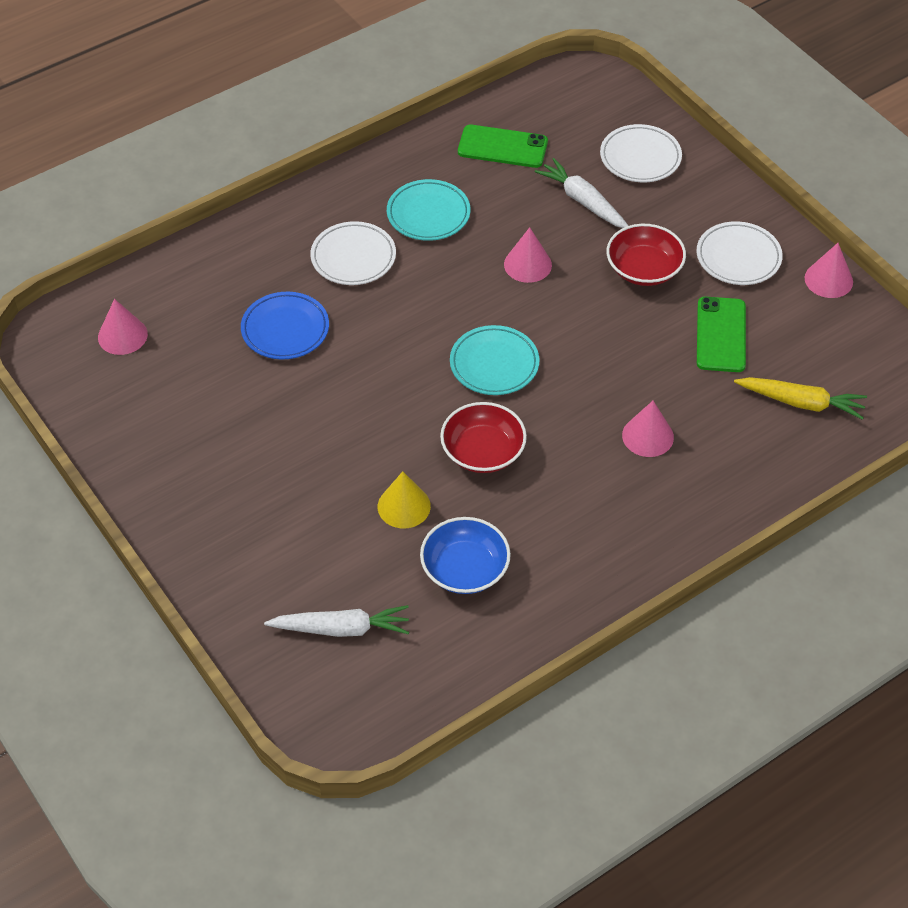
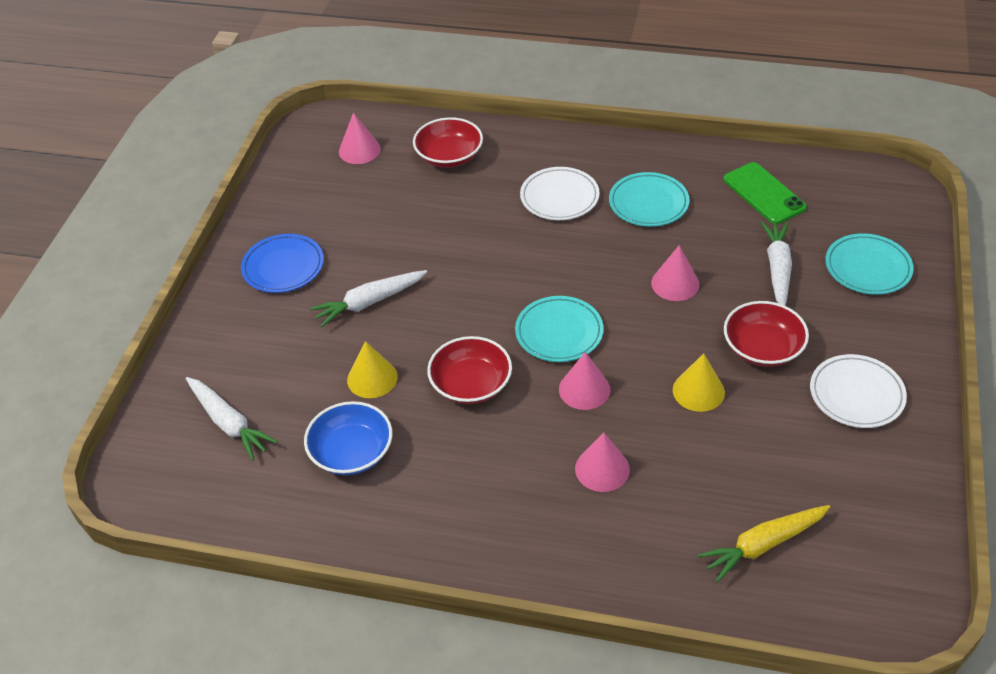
camera: 50 degrees right, 5 degrees down
(212, 285) = (449, 156): none -> red bowl
(285, 329) = (455, 212): blue plate -> blue plate (283, 267)
(318, 453) = (369, 302): none -> white carrot
(640, 157) = (867, 268): white plate -> turquoise plate
(640, 332) = (698, 391): none -> yellow cone
(721, 335) = (762, 441): green phone -> none
(801, 402) = (763, 545): yellow carrot -> yellow carrot turned 90 degrees clockwise
(828, 280) = (918, 469): pink cone -> pink cone (584, 389)

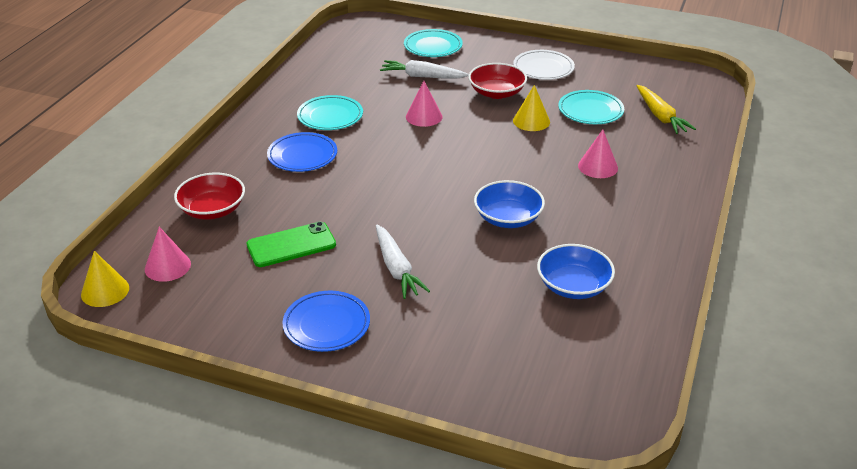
camera: 85 degrees left, 10 degrees down
(229, 423) = (532, 363): white carrot -> none
(372, 378) = (491, 271): yellow cone -> yellow cone (105, 291)
(471, 384) = (508, 218): red bowl -> blue bowl
(559, 197) = (302, 156): white plate -> blue plate
(559, 332) = (461, 171): turquoise plate -> turquoise plate (590, 111)
(584, 389) = (522, 166): pink cone -> none
(764, 193) = (342, 70): green phone -> green phone (291, 245)

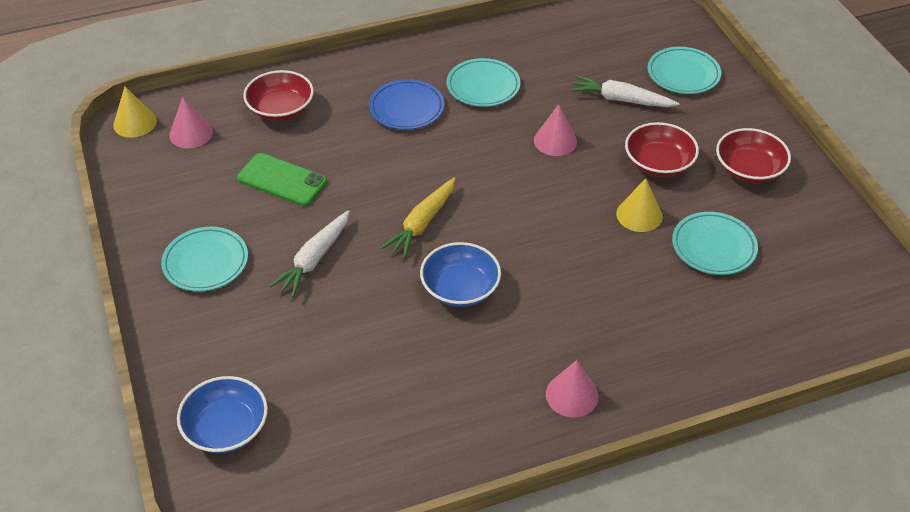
camera: 50 degrees right, 10 degrees up
(326, 325) = (206, 262): blue plate -> turquoise plate
(422, 76) = (621, 99): white carrot -> white carrot turned 45 degrees counterclockwise
(543, 68) = (749, 169): white plate -> red bowl
(573, 286) = (406, 389): blue bowl -> blue bowl (226, 428)
(598, 166) = (617, 306): pink cone -> pink cone (572, 395)
(660, 116) = (774, 305): yellow carrot -> yellow carrot (422, 224)

